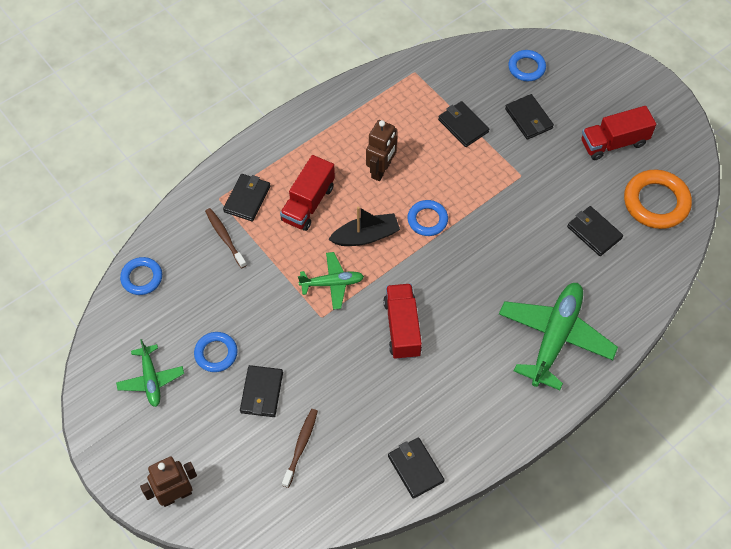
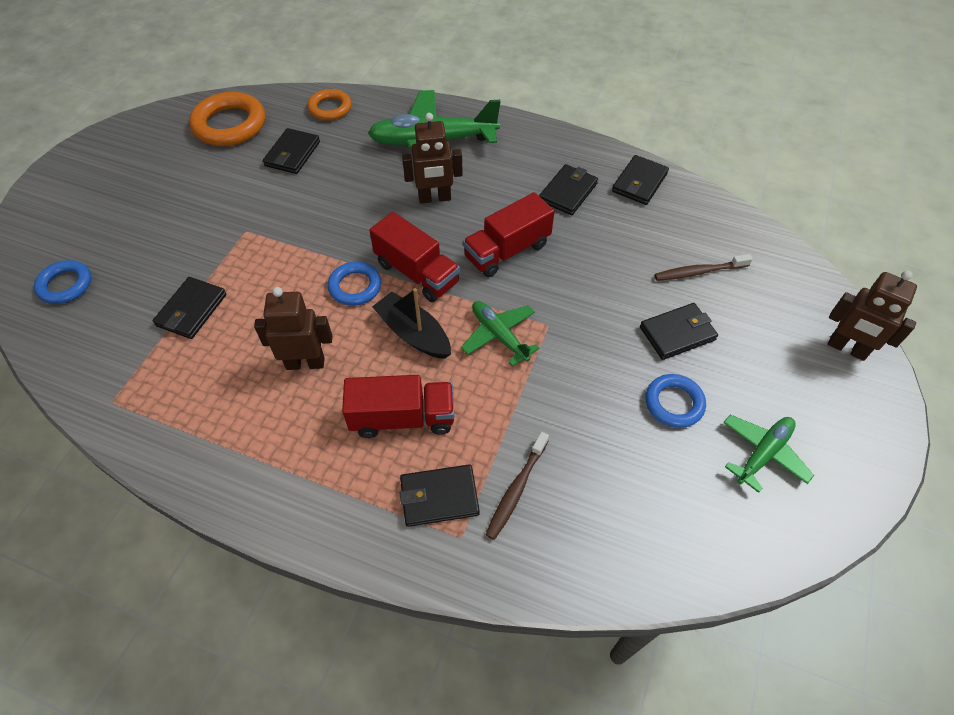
camera: 120 degrees left, 5 degrees down
(142, 278) = (650, 560): blue ring -> none
(486, 307) = (434, 198): none -> brown robot
(528, 118) = (154, 254): black wallet -> black wallet (568, 192)
(613, 143) = (162, 175): red truck -> red truck (417, 273)
(642, 280) = (330, 108): none -> orange ring

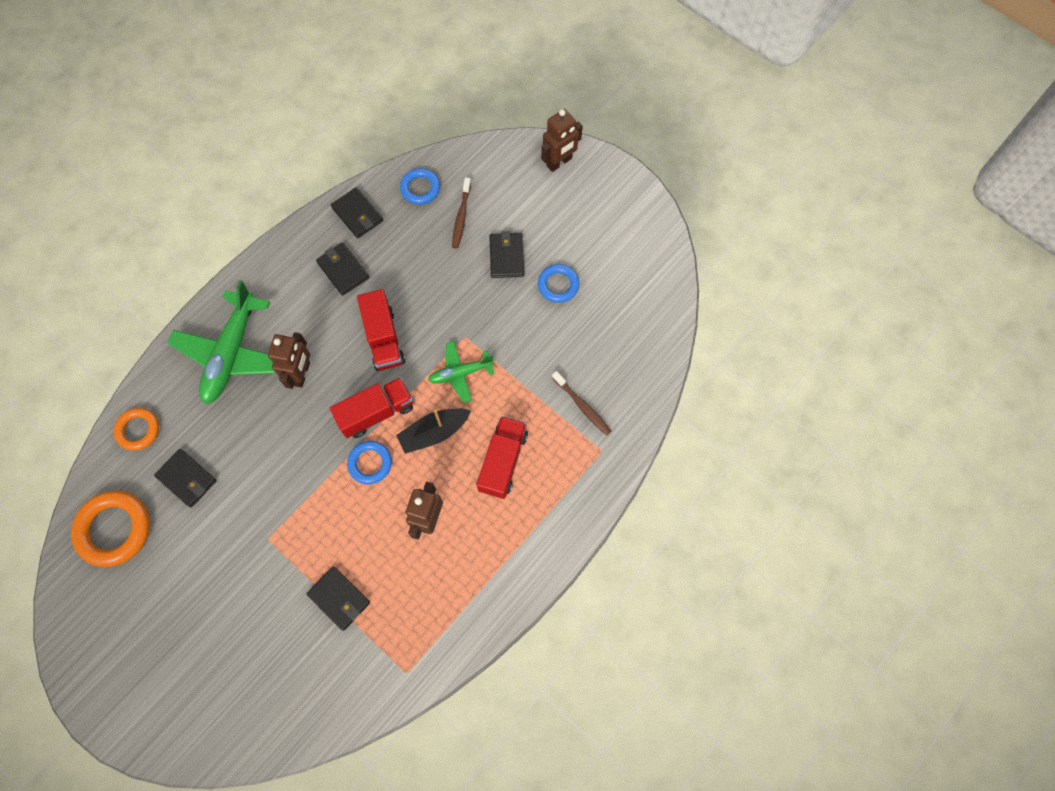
camera: 70 degrees left, 15 degrees up
(65, 285) = (263, 706): blue ring -> blue ring (420, 188)
(439, 497) = (570, 455): black wallet -> none
(763, 453) = (611, 252): green plane -> none

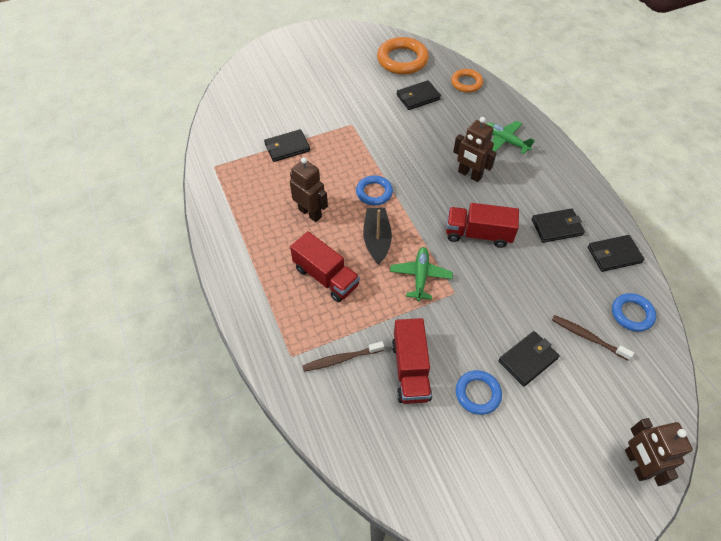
camera: 115 degrees right, 15 degrees down
(232, 353) = (505, 141): green plane -> green plane, size x0.55
(376, 412) = (413, 209): red truck -> red truck (410, 370)
(506, 256) = (528, 359): black wallet -> black wallet turned 60 degrees counterclockwise

